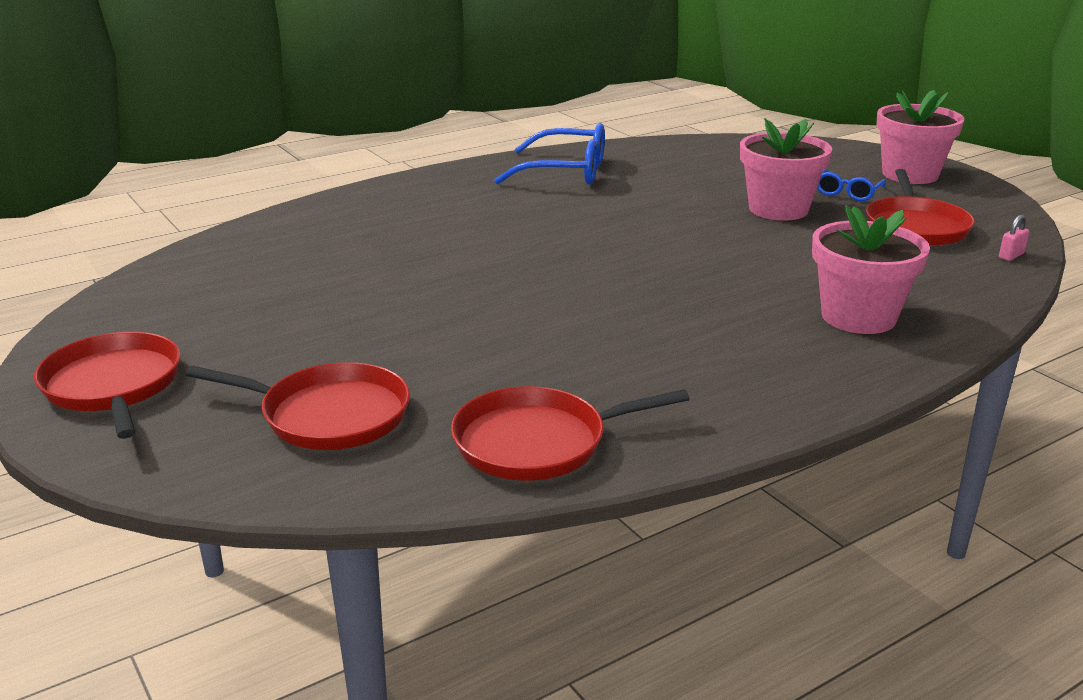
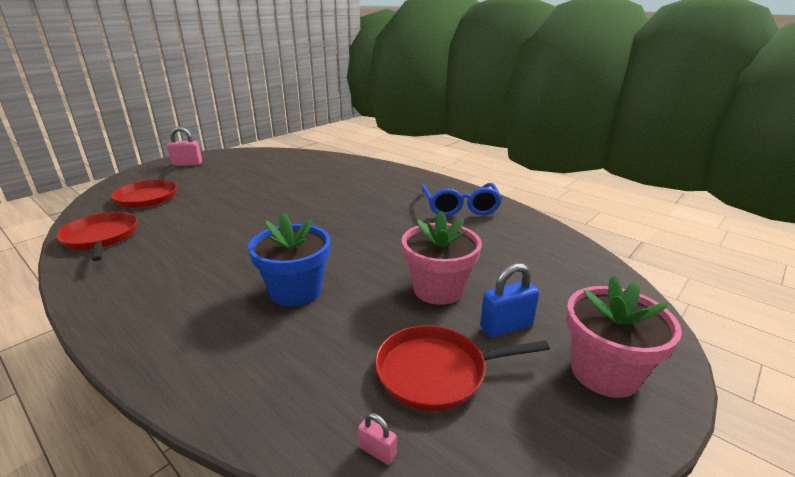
camera: 75 degrees right, 0 degrees up
(113, 386) = (187, 164): red pan -> pink padlock
(770, 277) = (296, 291): none -> blue flower pot
(847, 193) = (506, 326): blue glasses -> blue padlock
(858, 317) = (223, 333): pink flower pot -> none

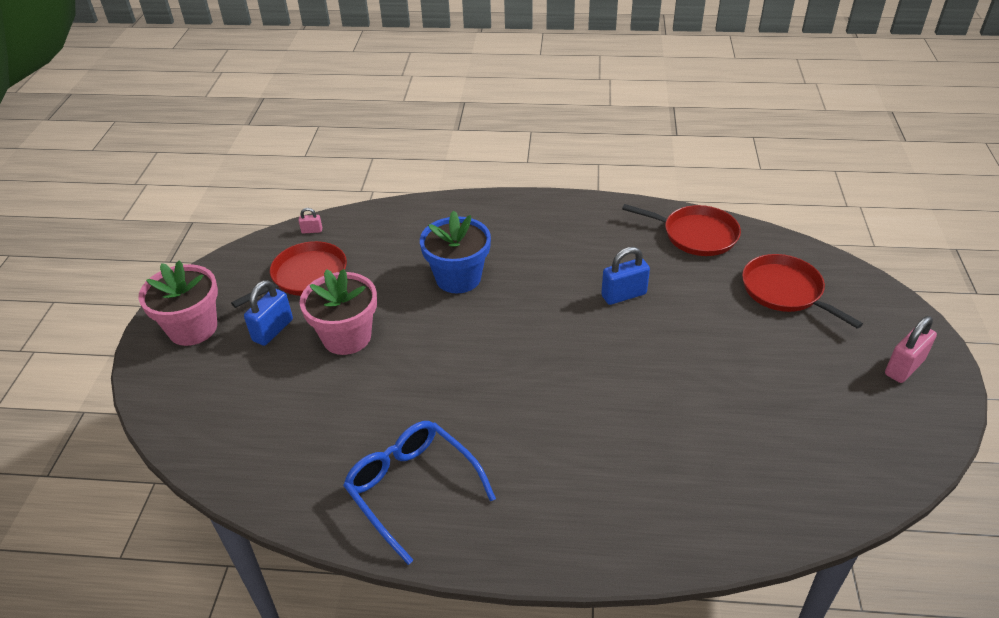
camera: 145 degrees right, 15 degrees up
(219, 229) = (623, 295): none -> blue padlock

